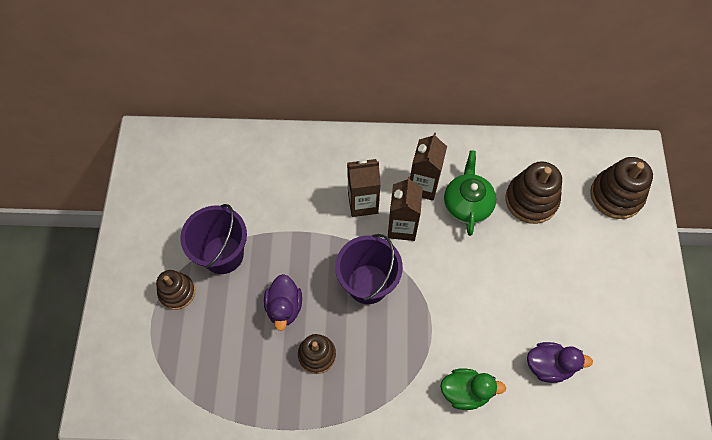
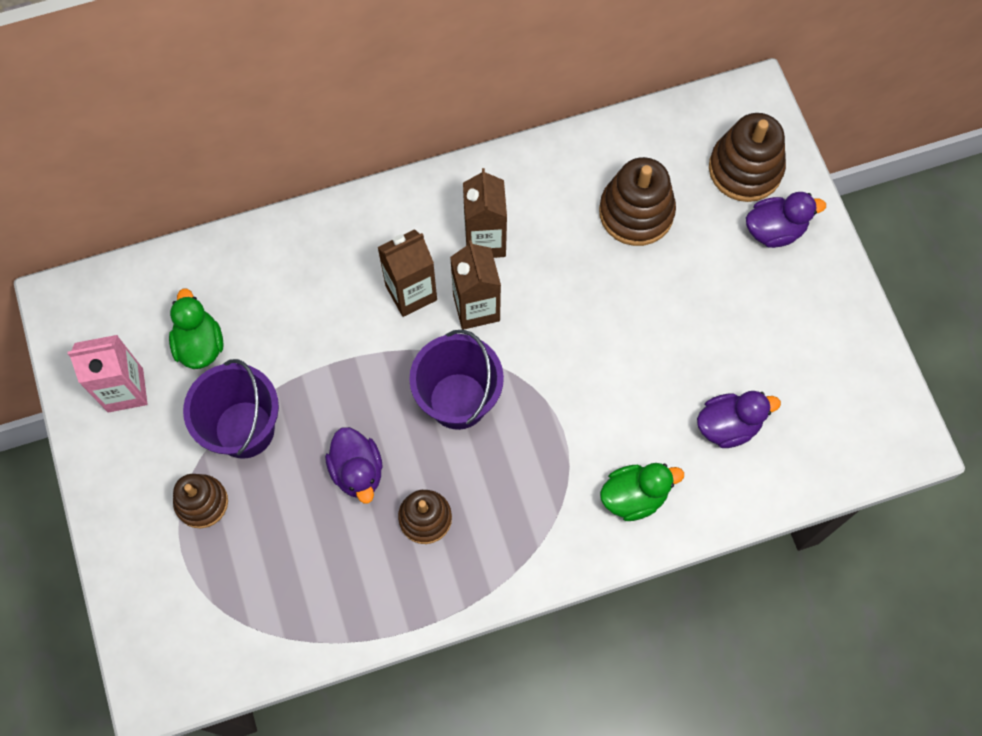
camera: 20 degrees left, 5 degrees up
(160, 204) = (125, 390): none -> pink carton
(217, 191) = (200, 344): none -> green duck
(467, 204) = (553, 247): green teapot -> none
(624, 242) = (774, 230): none -> purple duck

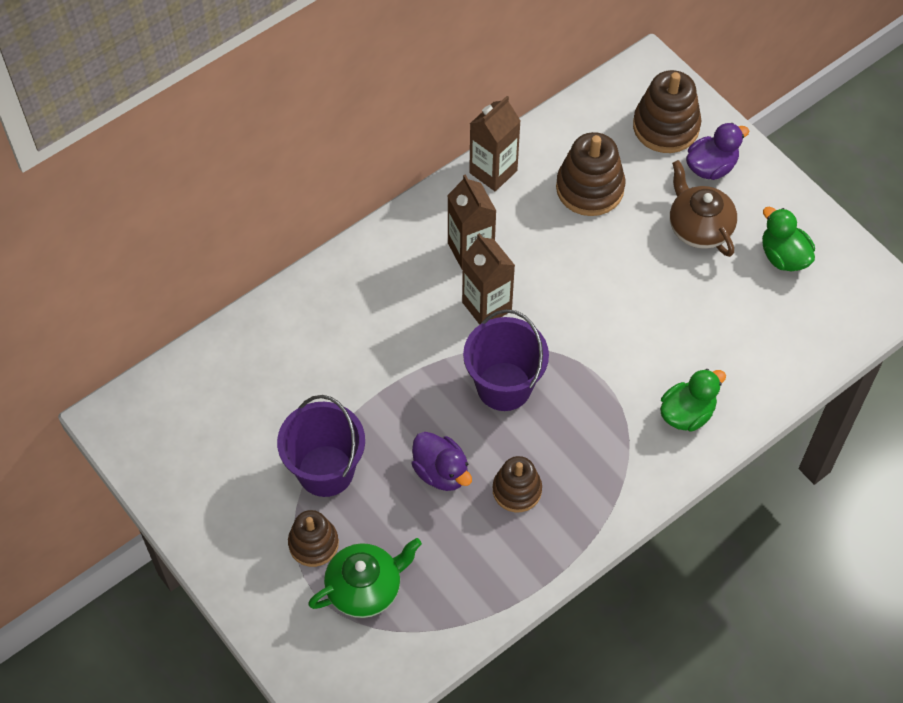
camera: 20 degrees left, 10 degrees down
(125, 390) = (203, 473): pink carton -> none
(200, 344) = (254, 414): green duck -> green duck (783, 256)
(233, 568) = (365, 588): none -> green teapot
(411, 293) = (424, 312): brown carton -> brown carton (493, 172)
(728, 425) = (740, 332): purple duck -> none
(733, 294) = (699, 227): none -> brown teapot

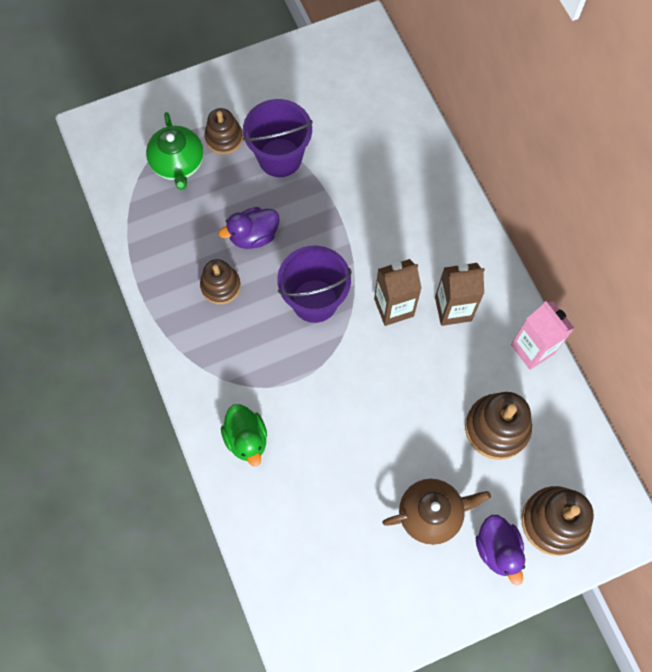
camera: 105 degrees right, 10 degrees up
(493, 172) = (532, 349): brown carton -> pink carton
(783, 256) = (380, 583): green duck -> none

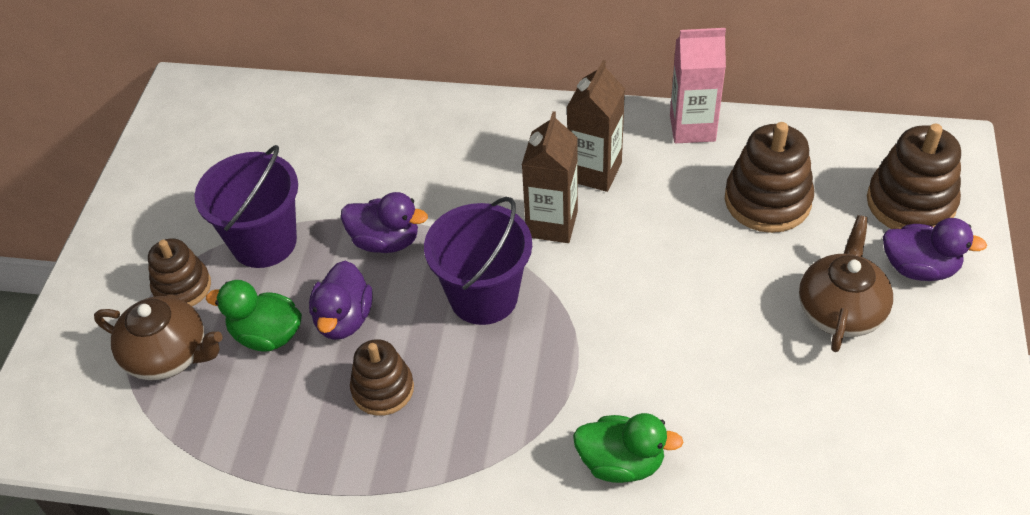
camera: 55 degrees left, 20 degrees down
(178, 164) = (169, 355): green teapot -> brown teapot
(219, 203) = (266, 335): none -> green duck
(321, 222) = (385, 241): none -> purple duck

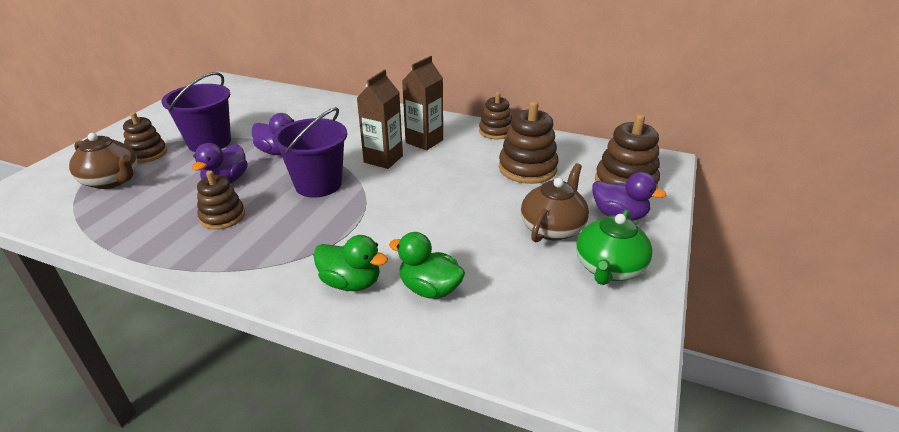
camera: 10 degrees right, 15 degrees down
(266, 335) = (175, 181): green duck -> green duck (430, 289)
(692, 128) = (495, 131): pink carton -> brown stacking toy
(931, 366) = (608, 269): none -> green teapot

